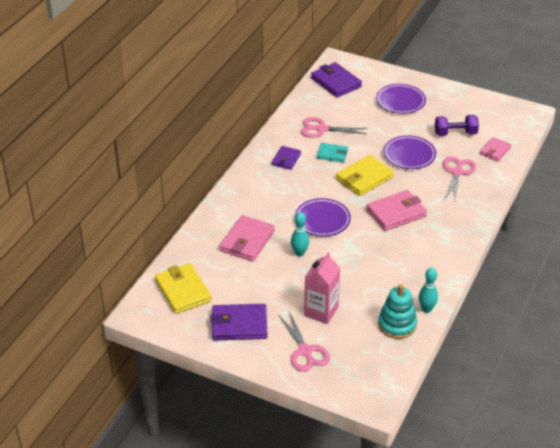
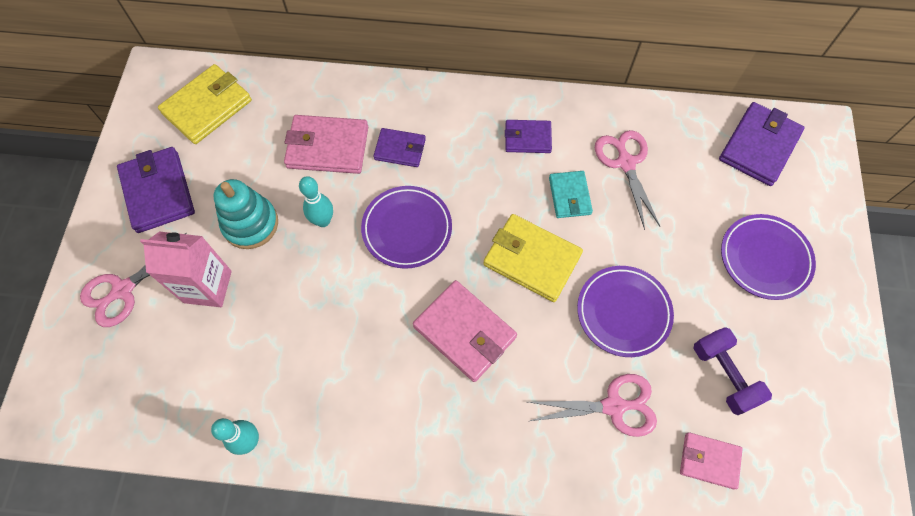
camera: 70 degrees right, 25 degrees up
(266, 211) = (400, 149): none -> purple wallet
(397, 325) = (204, 404): turquoise stacking toy -> turquoise stacking toy (250, 224)

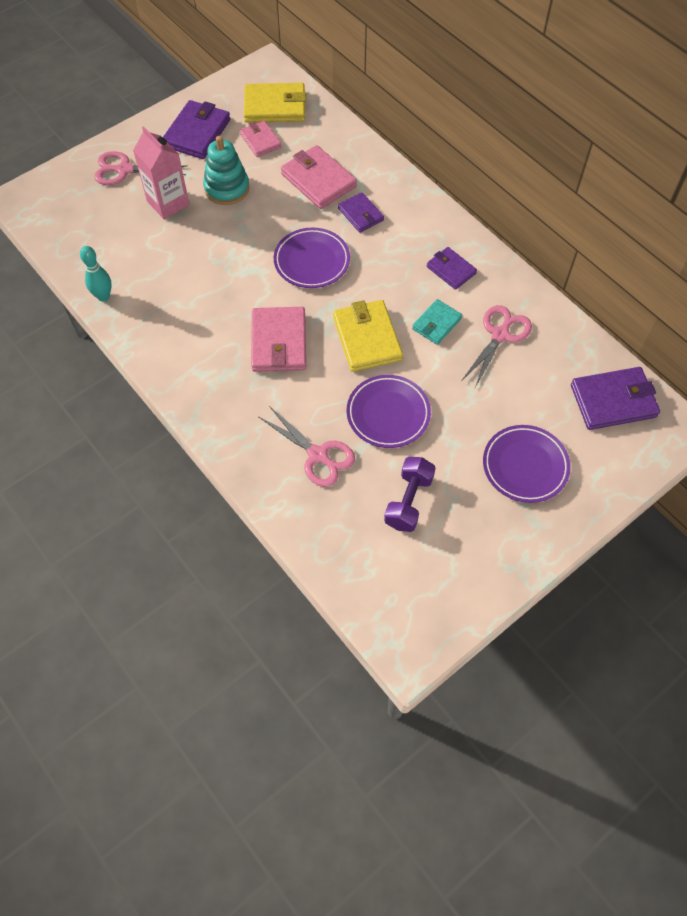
camera: 45 degrees right, 5 degrees down
(323, 221) = (268, 218): turquoise bowling pin -> none
(709, 461) = (339, 534): pink wallet -> pink wallet (260, 141)

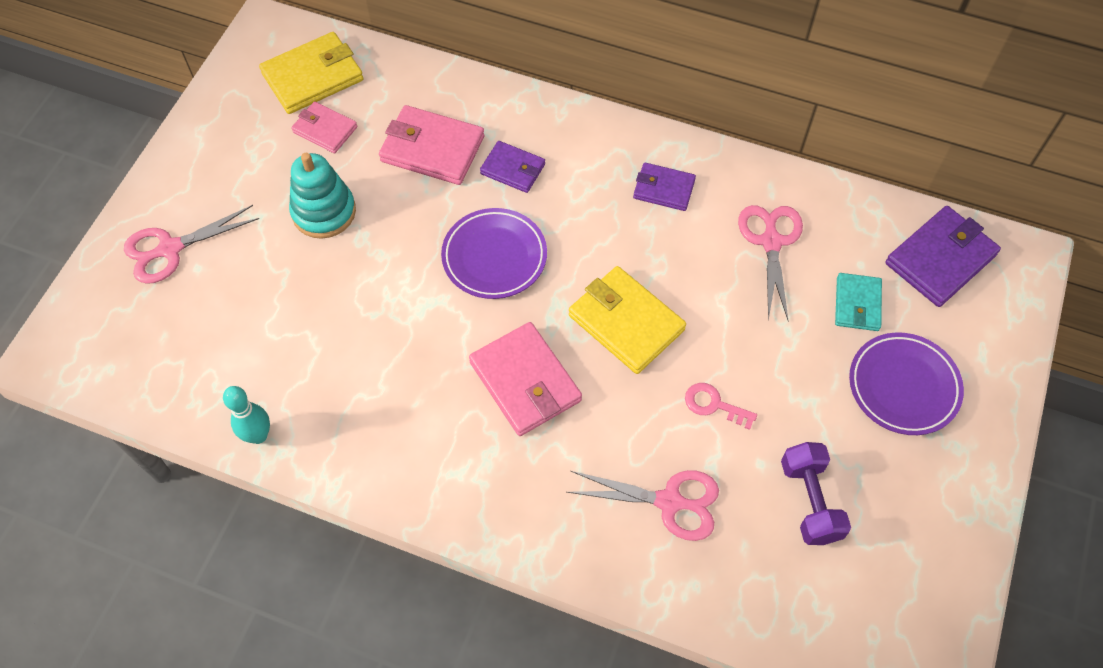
camera: 30 degrees left, 0 degrees up
(168, 203) = (259, 267): pink carton -> none
(197, 133) = (235, 156): purple wallet -> none
(388, 414) = (714, 405): purple plate -> pink key
(436, 324) = (692, 263): turquoise wallet -> turquoise wallet (857, 304)

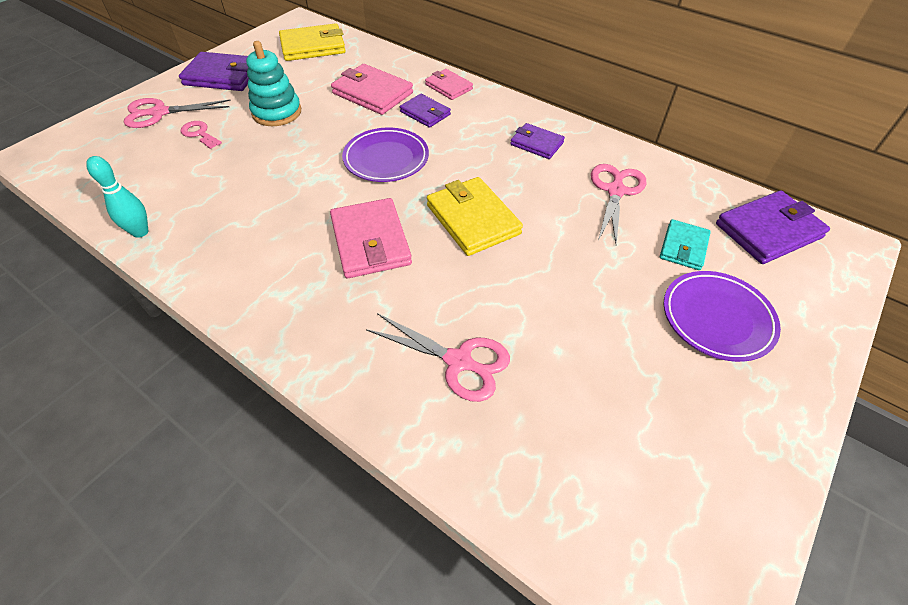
camera: 15 degrees right, 10 degrees down
(217, 162) = (223, 76): none -> purple wallet
(325, 130) = (304, 72): pink wallet -> pink wallet (448, 87)
(714, 405) = (528, 293): pink key -> pink key (199, 134)
(809, 501) = (599, 395): purple dumbbell -> none

